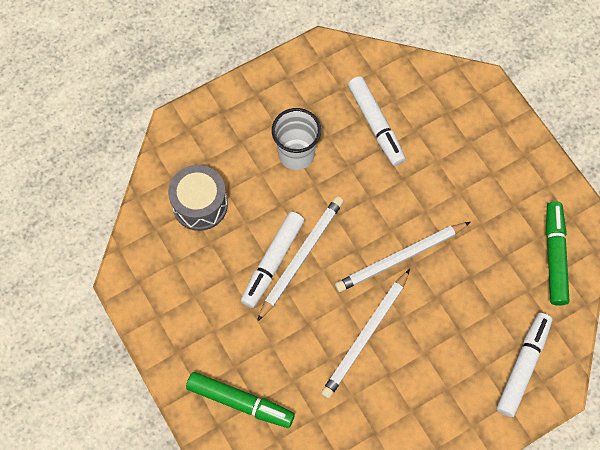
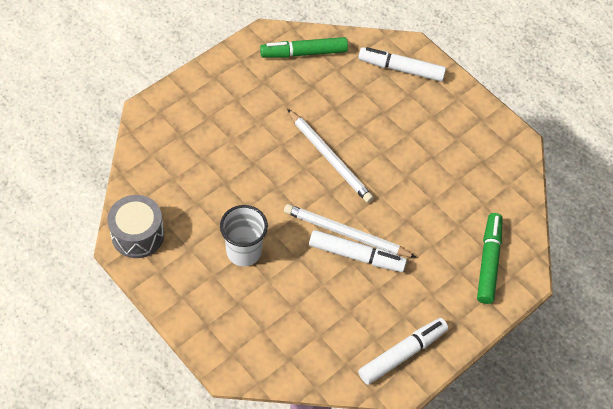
camera: 105 degrees left, 10 degrees down
(200, 205) = (312, 327): grey drum -> grey drum (138, 235)
(366, 336) = (405, 176): white pencil -> none
(375, 124) = (201, 190): white marker -> white marker (402, 354)

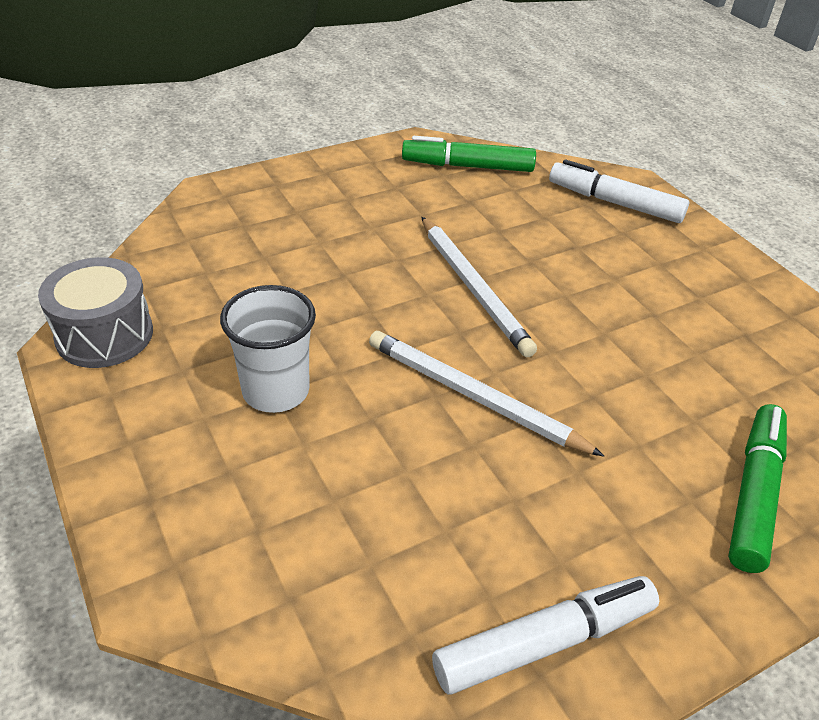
camera: 15 degrees right, 15 degrees down
(356, 255) = (484, 434): white marker -> none

